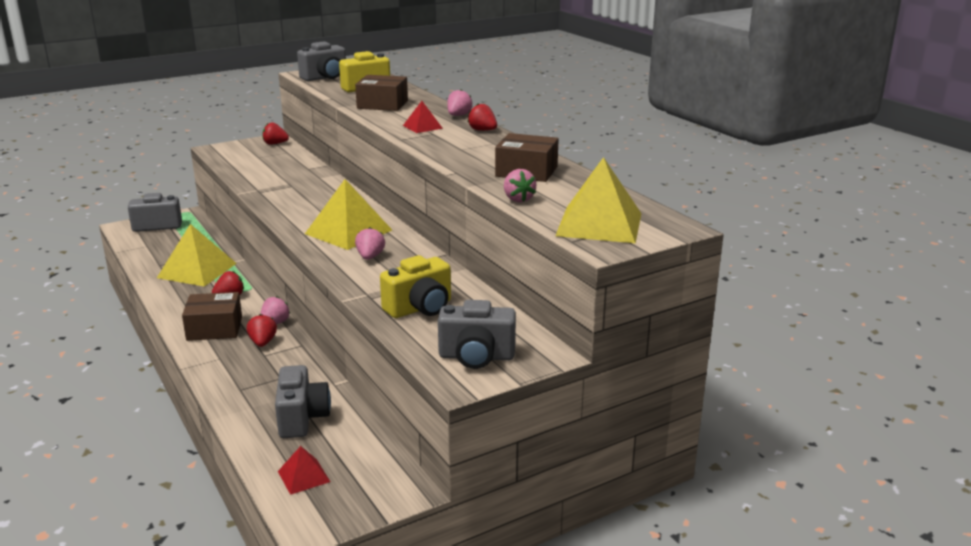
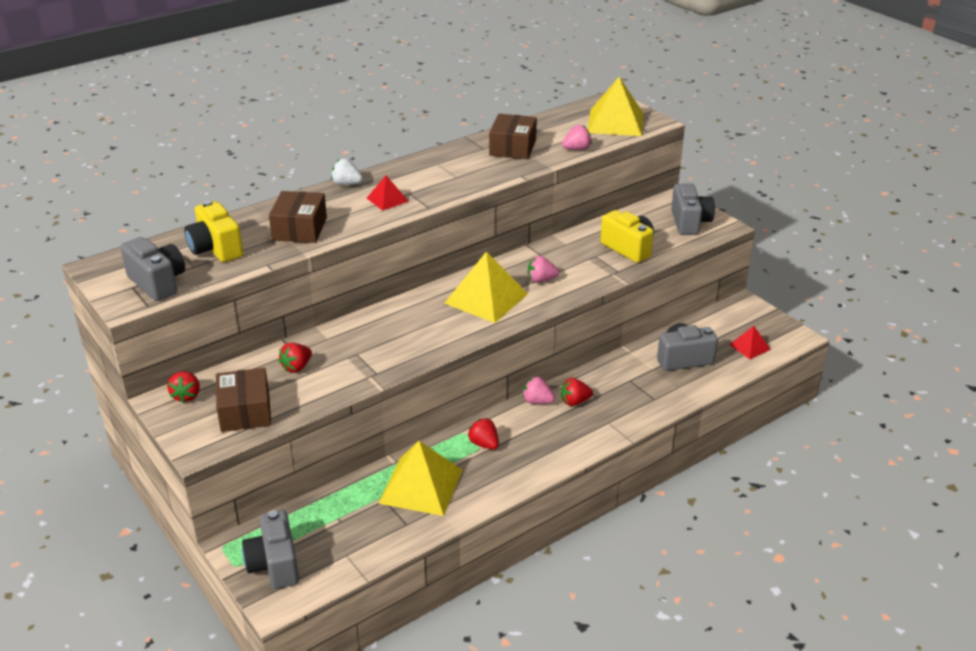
camera: 95 degrees left, 10 degrees up
(214, 328) = (554, 438): brown box -> brown box (245, 411)
(458, 115) = (346, 184): pink strawberry -> white strawberry
(482, 130) = (398, 169): red strawberry -> red strawberry (296, 367)

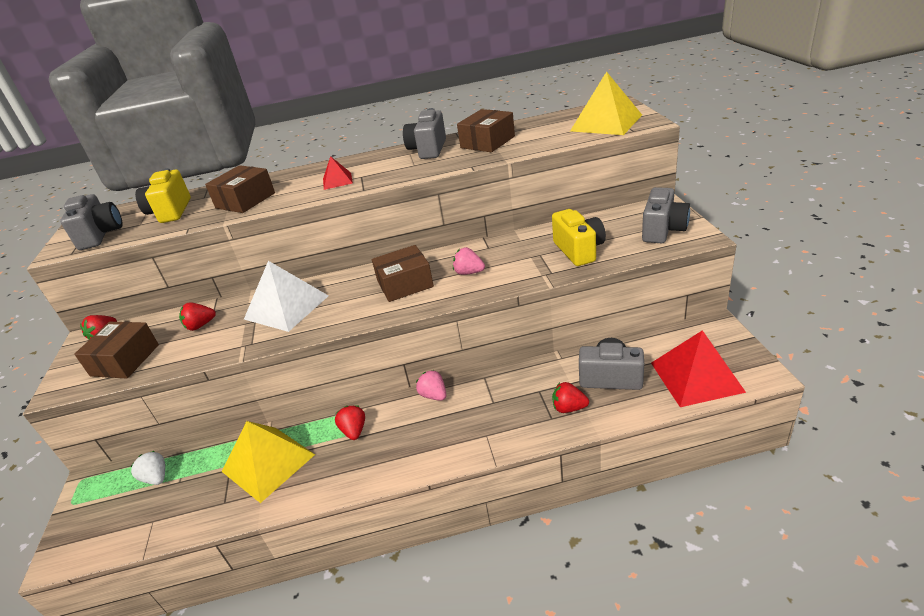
camera: 30 degrees right, 0 degrees up
(274, 565) = (95, 512): grey camera -> grey camera (428, 150)
(346, 184) = (321, 166): white strawberry -> white strawberry (156, 477)
(378, 336) = (286, 307): none -> white pyramid
(486, 298) = (405, 284): yellow pyramid -> brown box
(574, 402) = (468, 403): red strawberry -> red strawberry (569, 408)
(577, 149) = (546, 145): pink strawberry -> none
(750, 347) = (696, 377): red pyramid -> red pyramid, size x1.97

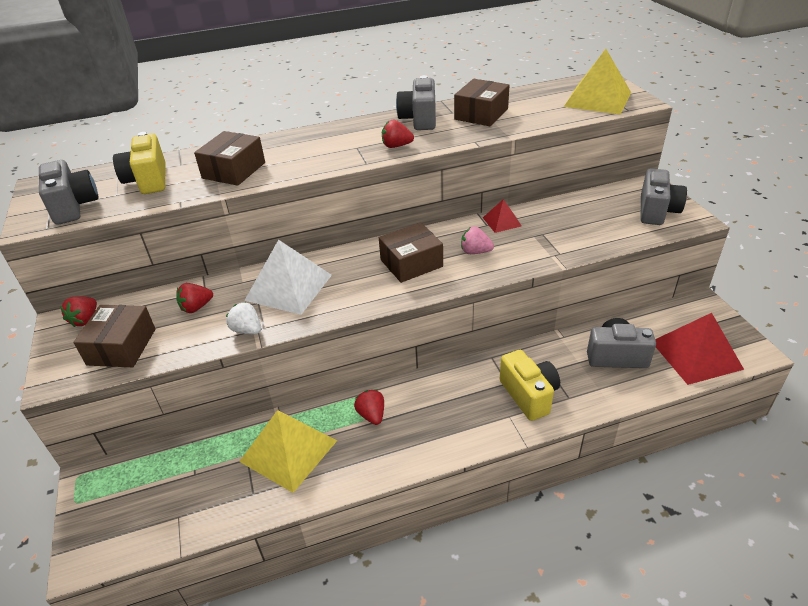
camera: 10 degrees left, 5 degrees up
(156, 477) = (166, 471): white strawberry -> white strawberry (247, 330)
(337, 181) = (332, 151): red pyramid -> red pyramid (502, 222)
(434, 395) = (445, 376): pink strawberry -> none
(569, 408) = (583, 387): red strawberry -> red strawberry (396, 146)
(579, 250) = (580, 230): yellow camera -> yellow camera (529, 395)

